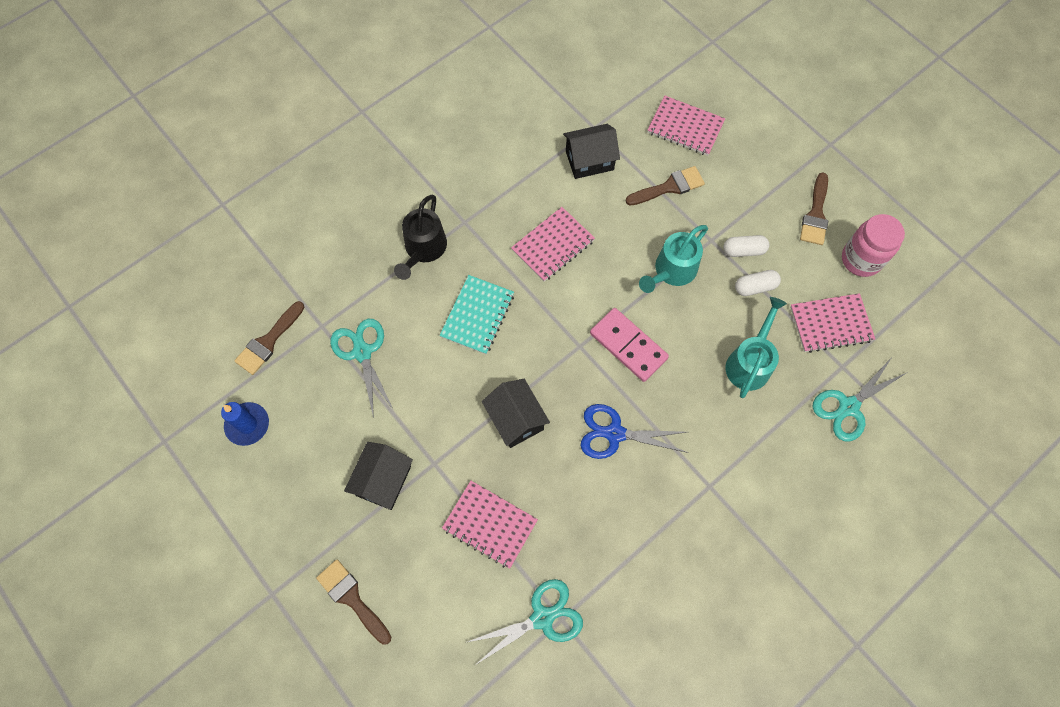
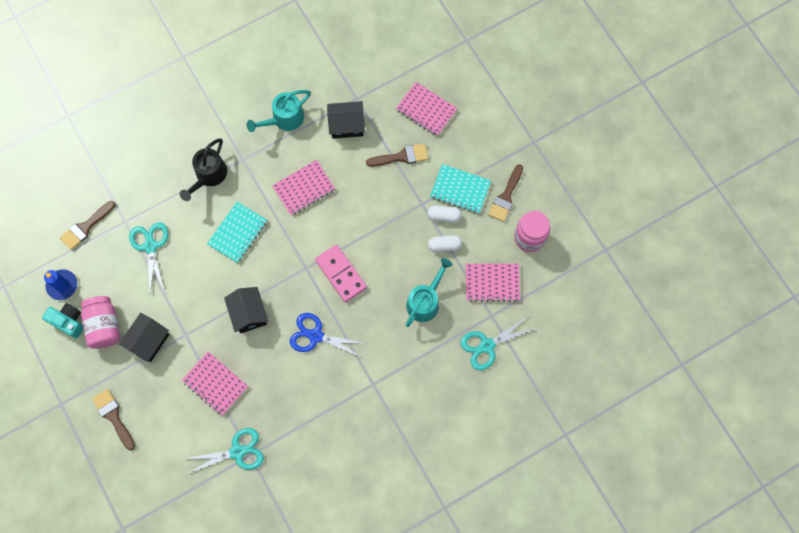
camera: 10 degrees right, 5 degrees up
(264, 473) = (68, 321): none -> turquoise camera
(317, 470) = (104, 326): none -> pink jar
(671, 271) = (386, 223): turquoise watering can -> turquoise watering can (284, 119)
(755, 215) = (460, 189): none -> turquoise notebook

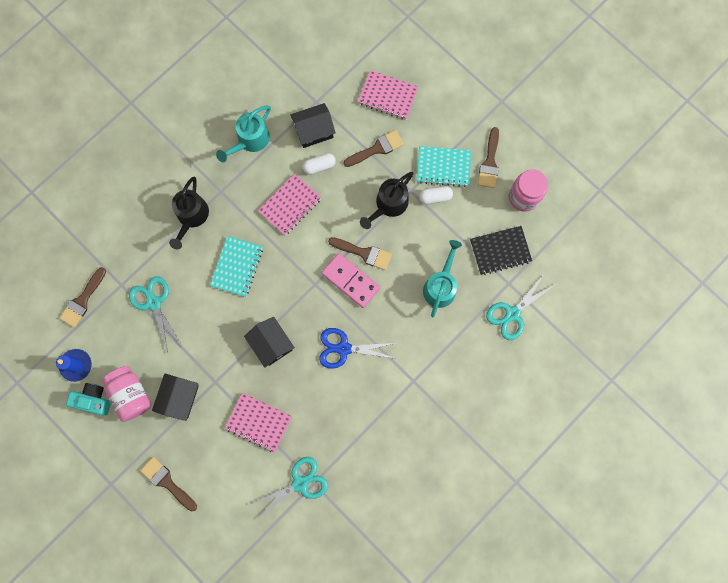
camera: 15 degrees left, 5 degrees up
(361, 251) = (364, 253): none -> brown brush
(397, 212) = (388, 205): none -> black watering can
(444, 245) = (444, 226): white capsule -> white capsule (319, 166)
(492, 282) = (500, 251): pink notebook -> black notebook

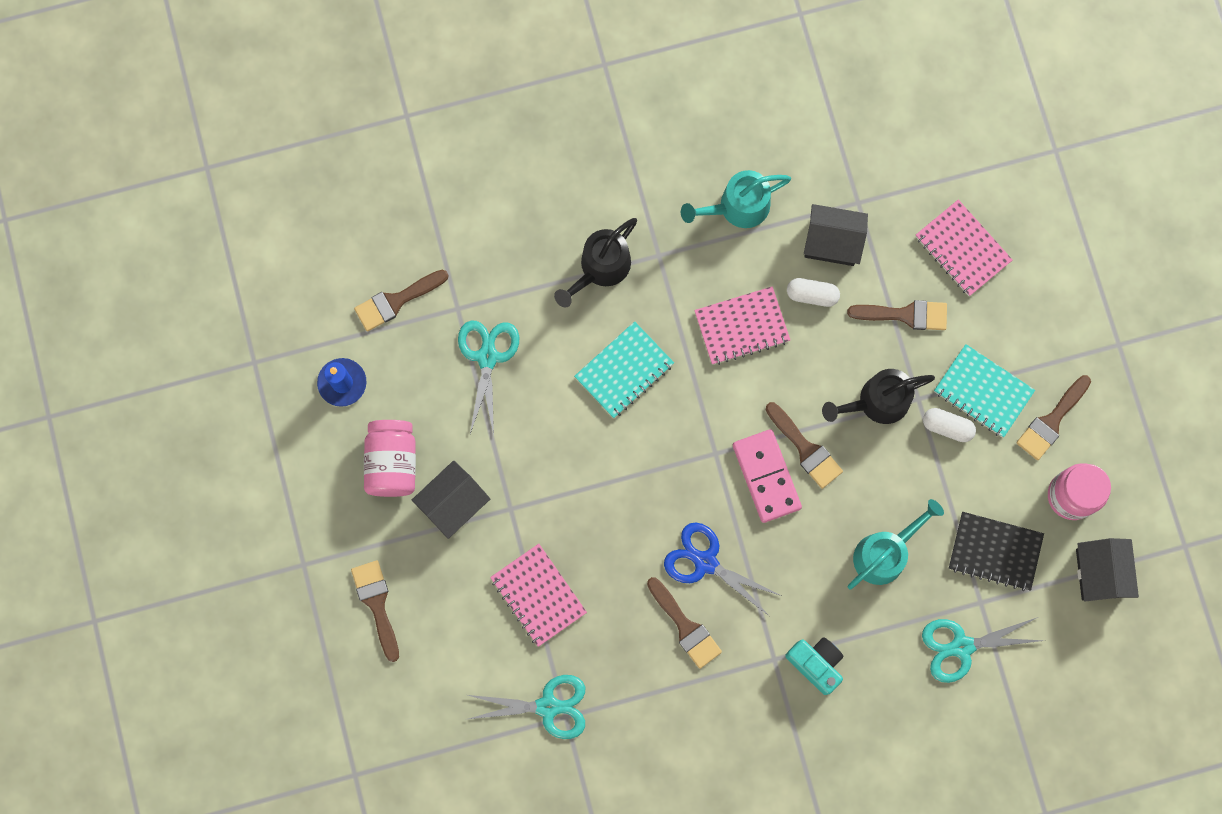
camera: 30 degrees right, 0 degrees up
(93, 400) = (340, 441): turquoise camera -> turquoise camera (816, 663)
(271, 344) = (612, 501): black house -> black house (1099, 573)
(353, 391) = (685, 627): none -> brown brush

